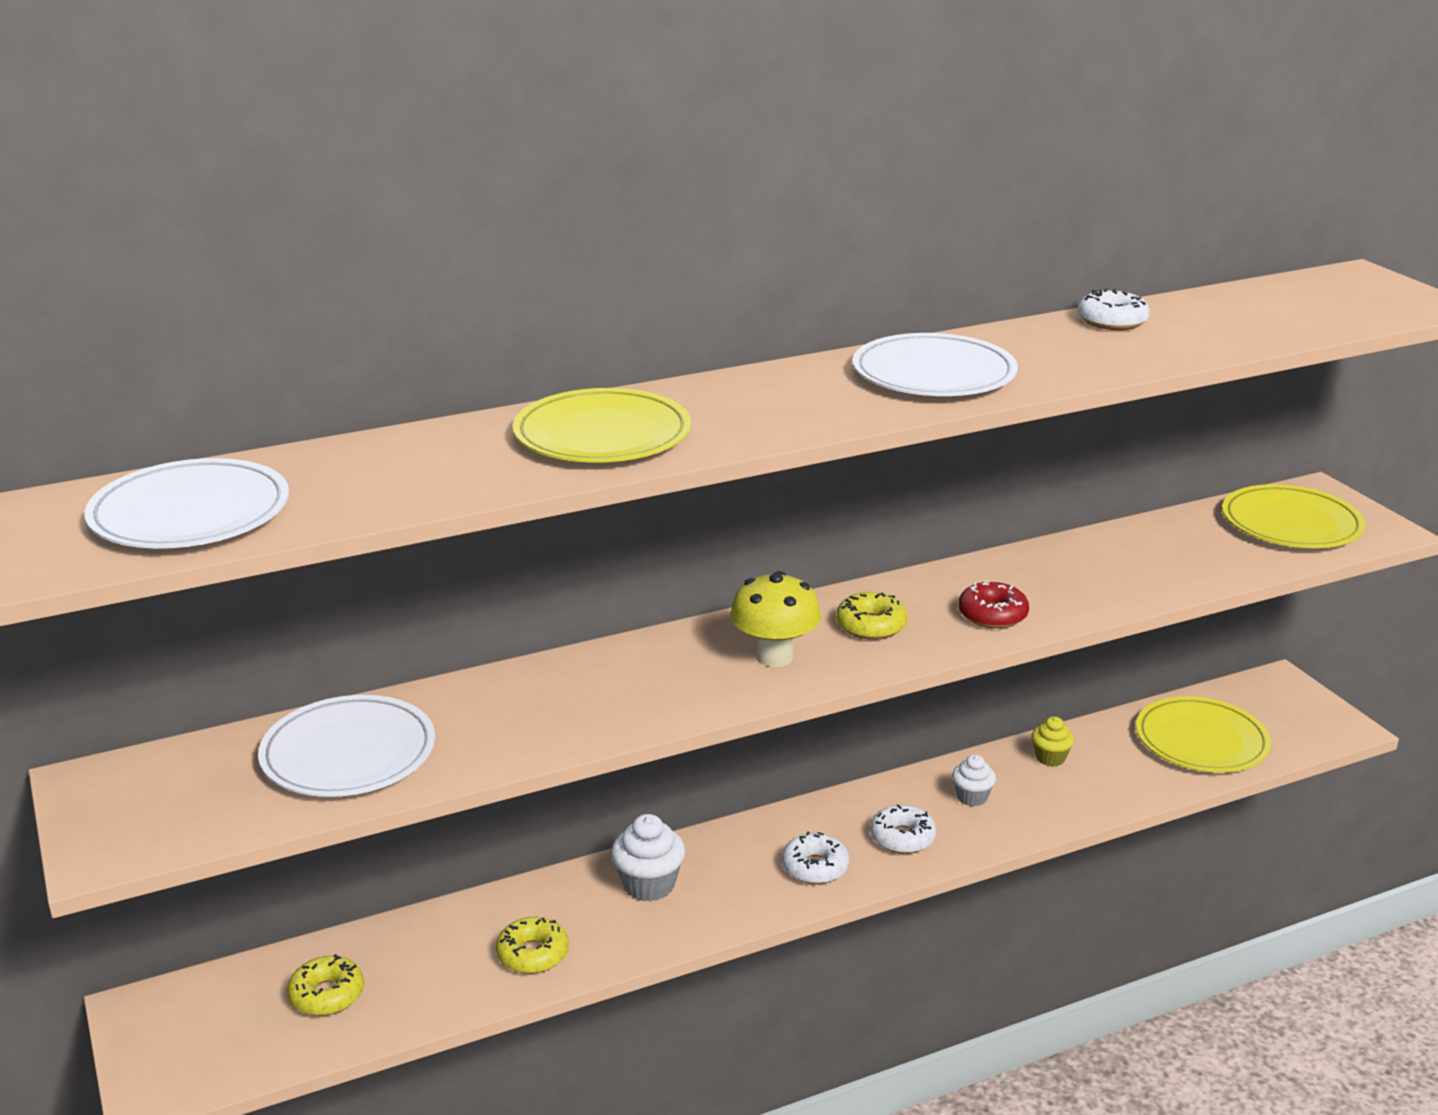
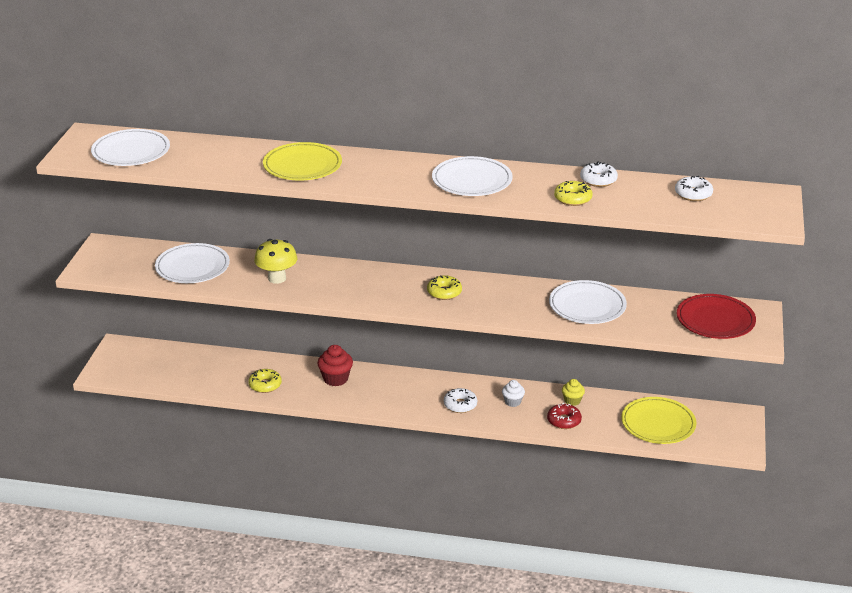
camera: 35 degrees right, 5 degrees up
(327, 995) = (181, 367): yellow donut -> yellow donut (572, 198)
(649, 885) = (335, 379): white cupcake -> red cupcake
(774, 656) = (387, 290): yellow mushroom -> yellow mushroom (277, 278)
(815, 867) = (409, 400): white donut -> white donut (693, 194)
(992, 615) = (502, 307): red donut -> red donut (564, 421)
(1104, 566) = (587, 306): none -> white plate
(1291, 523) = (715, 320): yellow plate -> red plate

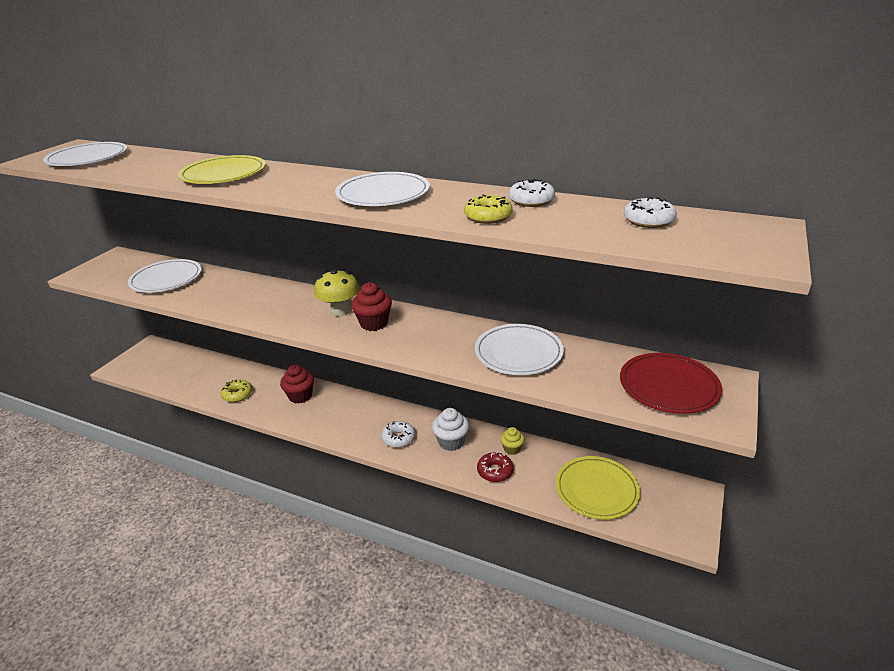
camera: 15 degrees right, 0 degrees up
(277, 278) = (228, 295): yellow mushroom -> yellow mushroom (340, 311)
(444, 292) = (374, 323): yellow donut -> red cupcake
(512, 402) = (451, 442): white cupcake -> white cupcake, size x1.57

